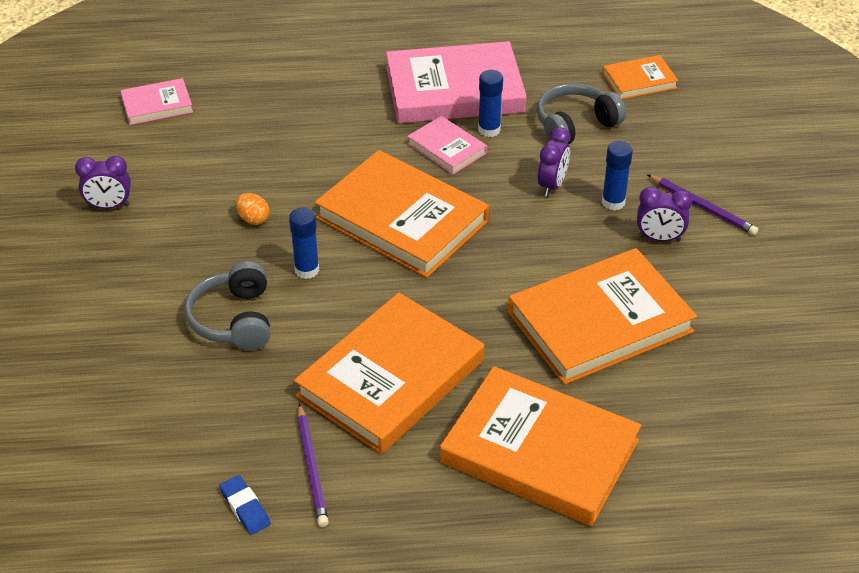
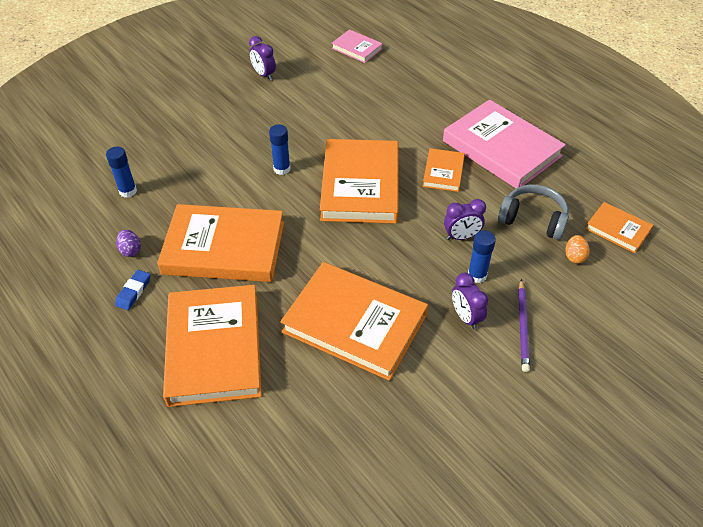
camera: 55 degrees right, 5 degrees up
(234, 320) = (219, 162): grey headphones -> none
(245, 507) = (84, 239): blue eraser -> blue eraser (133, 292)
(253, 219) = (303, 128): orange egg -> orange egg (574, 256)
(312, 468) = (130, 250): purple pencil -> purple egg
(447, 148) = (443, 172): pink book -> orange book
(489, 130) = (481, 182): blue glue stick -> blue glue stick (128, 191)

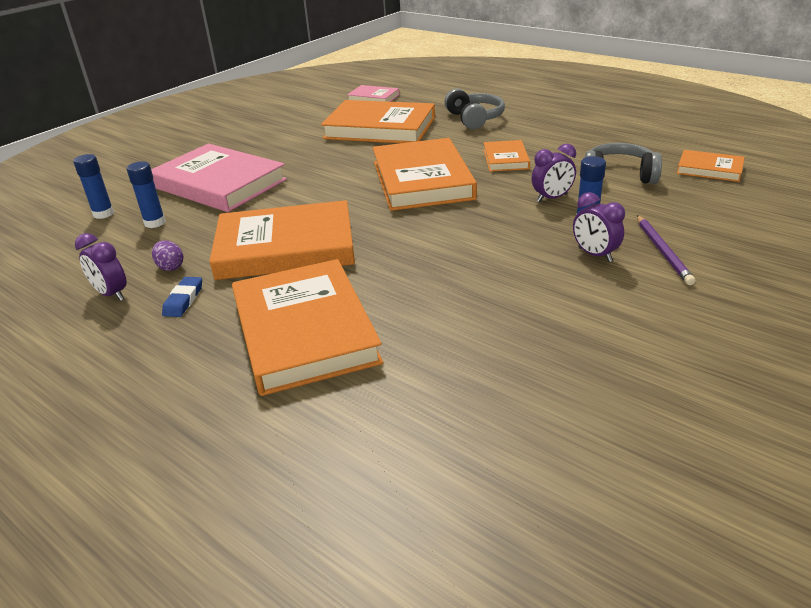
camera: 10 degrees left, 15 degrees down
(264, 75) = (284, 125): purple clock -> purple clock (111, 294)
(282, 169) = (329, 181): blue glue stick -> blue glue stick (103, 214)
(355, 323) = (469, 281): orange book -> orange book (380, 128)
(438, 104) = (474, 119): none -> grey headphones
(501, 148) = (555, 136): pink book -> pink book (219, 183)
(574, 256) = (680, 193): orange egg -> none

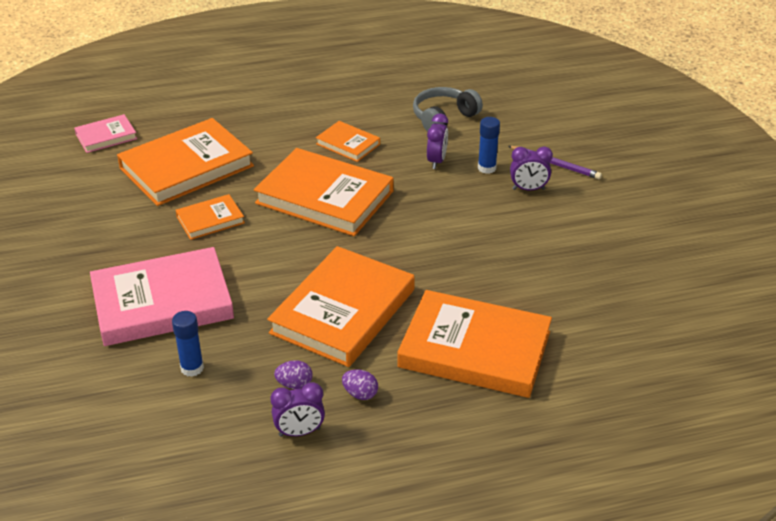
camera: 55 degrees left, 5 degrees up
(103, 214) = (121, 396): blue glue stick -> none
(183, 300) = (360, 394): blue eraser -> purple egg
(474, 119) = (249, 115): grey headphones -> none
(709, 169) = (485, 83): orange book -> orange book (210, 220)

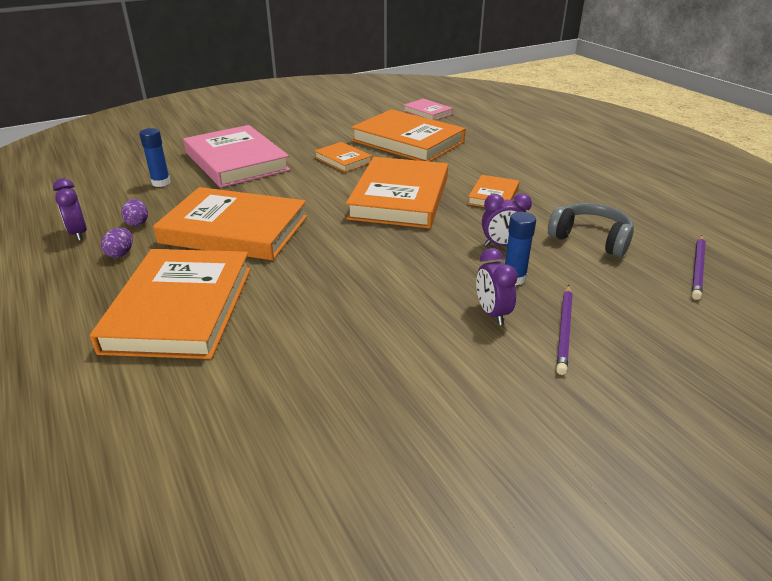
camera: 75 degrees right, 5 degrees down
(500, 88) = (698, 268): none -> purple pencil

